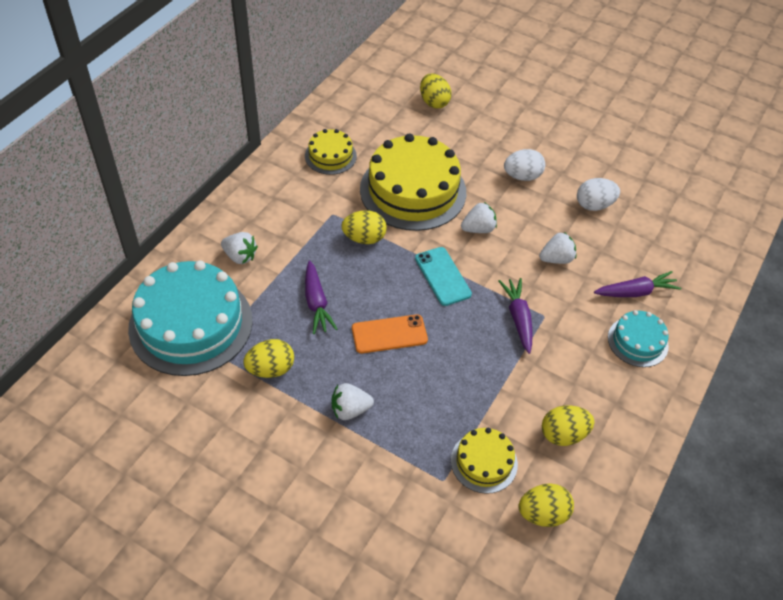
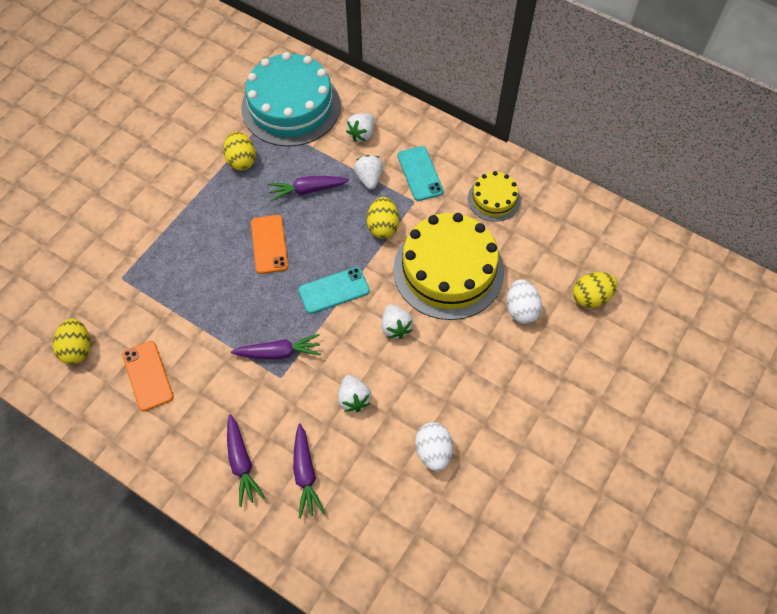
camera: 95 degrees right, 10 degrees up
(297, 209) = (420, 173): none -> turquoise phone
(350, 410) = (196, 214): white strawberry -> white strawberry (369, 178)
(484, 462) = (132, 309): yellow cake -> none
(522, 176) = (475, 379): white egg -> white egg (521, 309)
(563, 434) = (148, 375): yellow egg -> orange phone
(637, 341) = (241, 463): turquoise cake -> purple carrot

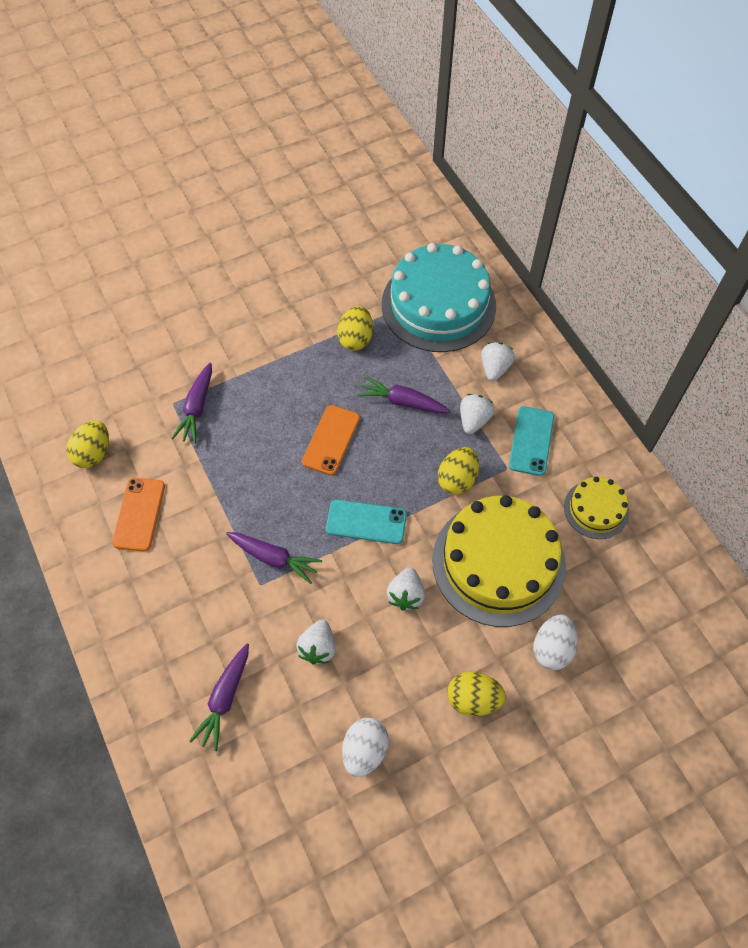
camera: 30 degrees right, 0 degrees up
(241, 463) = (172, 651): purple carrot -> purple carrot (197, 408)
(362, 134) = (495, 368): white strawberry -> white strawberry turned 135 degrees clockwise
(591, 297) = (640, 677): yellow egg -> yellow egg (473, 699)

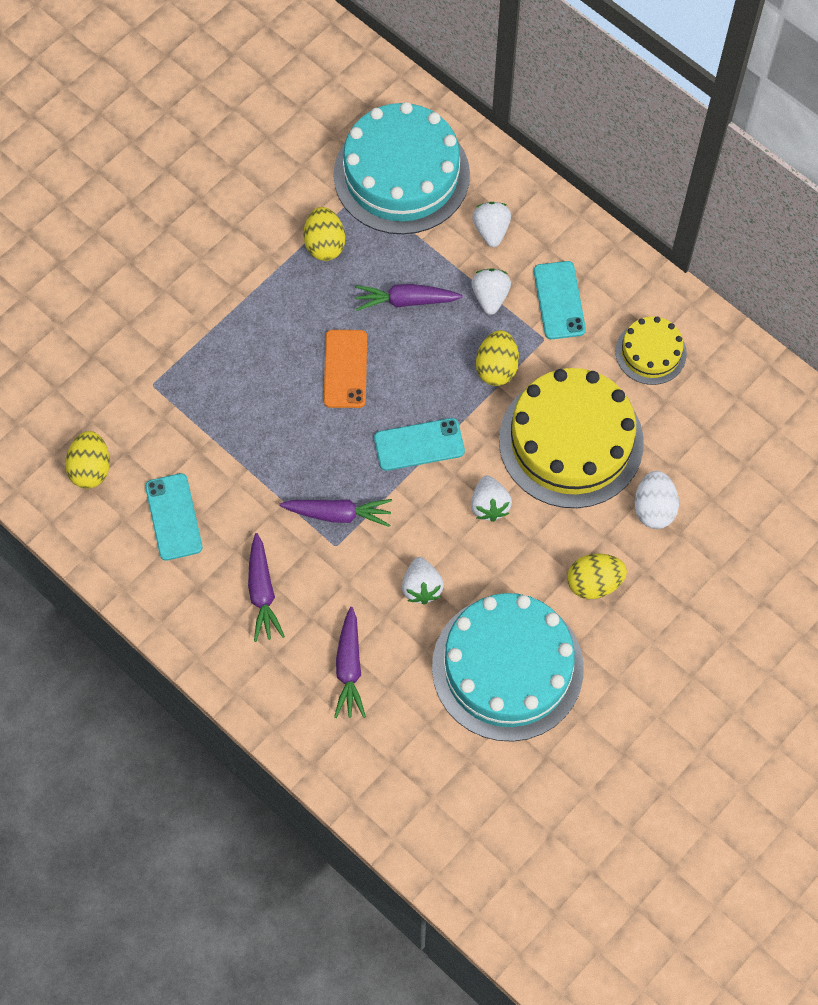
camera: 20 degrees left, 5 degrees up
(139, 514) = (174, 517): orange phone -> turquoise phone
(197, 408) = (182, 381): purple carrot -> purple carrot (262, 593)
(364, 750) = (507, 667): white egg -> turquoise cake

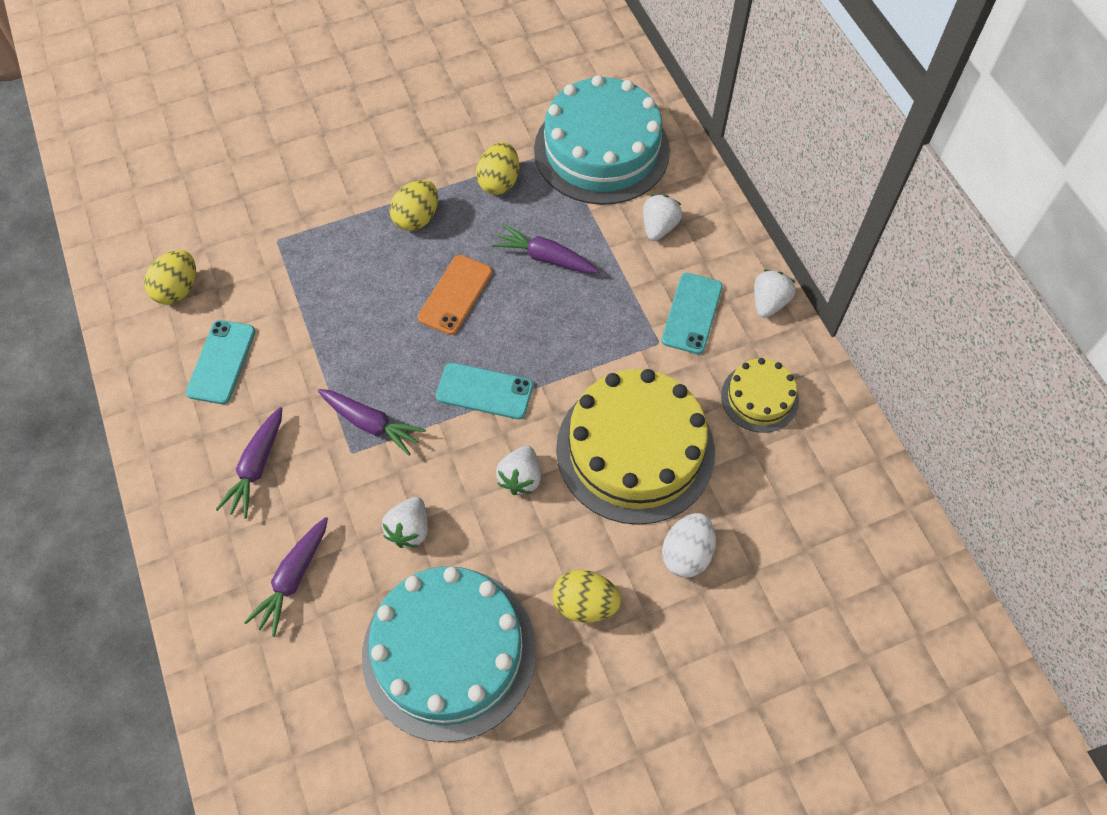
camera: 25 degrees right, 5 degrees down
(490, 297) = (626, 285): white strawberry -> white strawberry (769, 302)
(496, 368) = (598, 351): yellow egg -> yellow egg (417, 218)

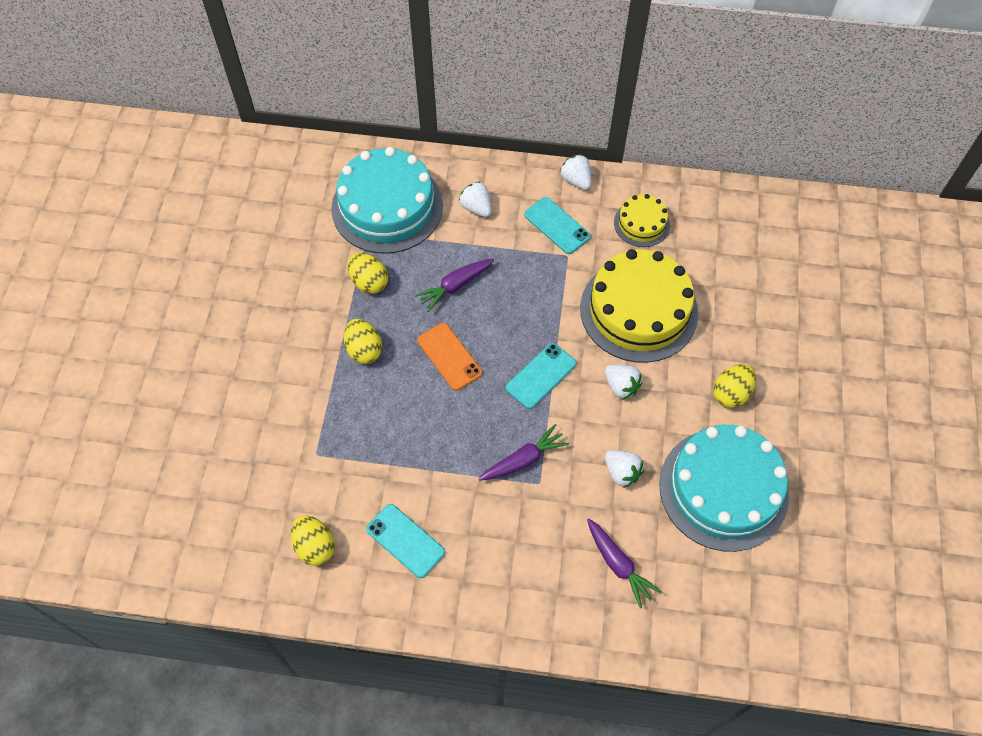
camera: 60 degrees left, 0 degrees up
(256, 467) = (513, 552): purple carrot -> none
(686, 554) = (727, 320): white egg -> none

